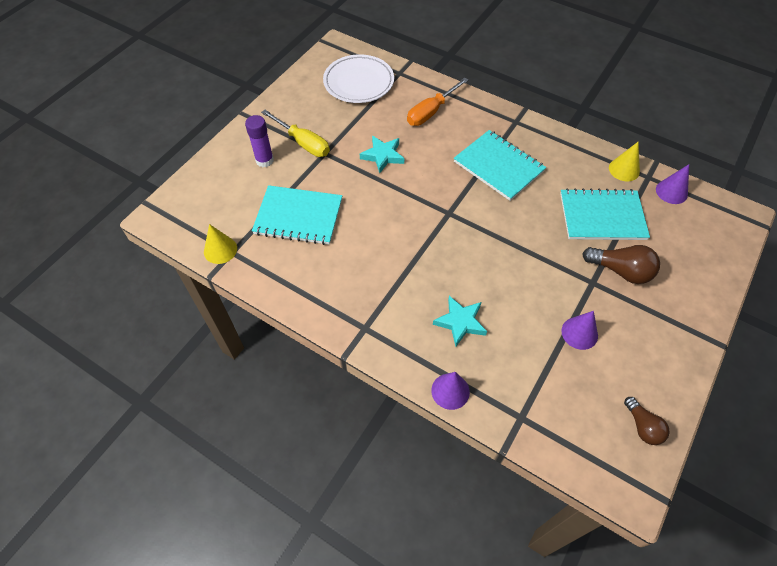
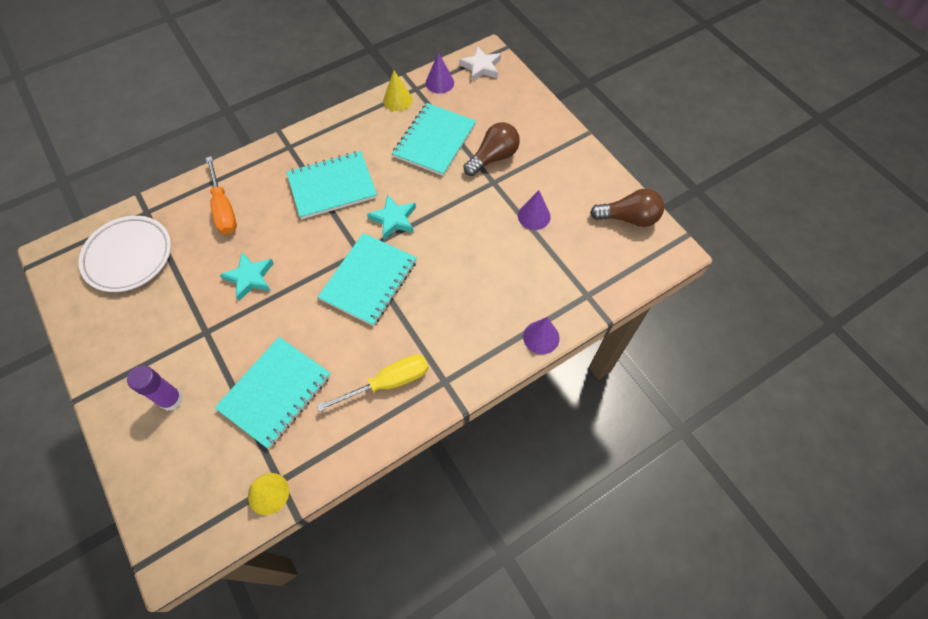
camera: 65 degrees left, 5 degrees up
(303, 143) = (175, 348): yellow screwdriver -> yellow screwdriver (388, 382)
(427, 231) = (368, 280): none -> turquoise notebook
(460, 322) = (479, 298): turquoise star -> turquoise star (393, 219)
(642, 426) = (628, 218): brown light bulb -> brown light bulb, size x1.54
(721, 216) = (481, 67): none -> white star

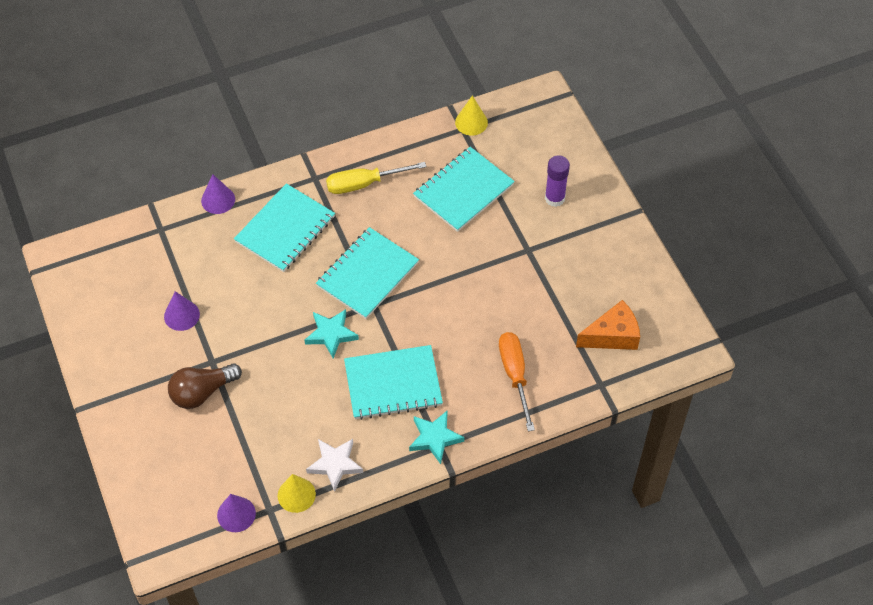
camera: 170 degrees left, 5 degrees down
(128, 256) = (612, 336): white plate -> orange cheese
(250, 278) = (486, 294): turquoise star -> turquoise star (435, 438)
(435, 141) = (264, 426): turquoise notebook -> turquoise notebook (285, 229)
(481, 67) = (174, 532): white star -> white star (335, 464)
(628, 218) = (84, 298): brown light bulb -> none

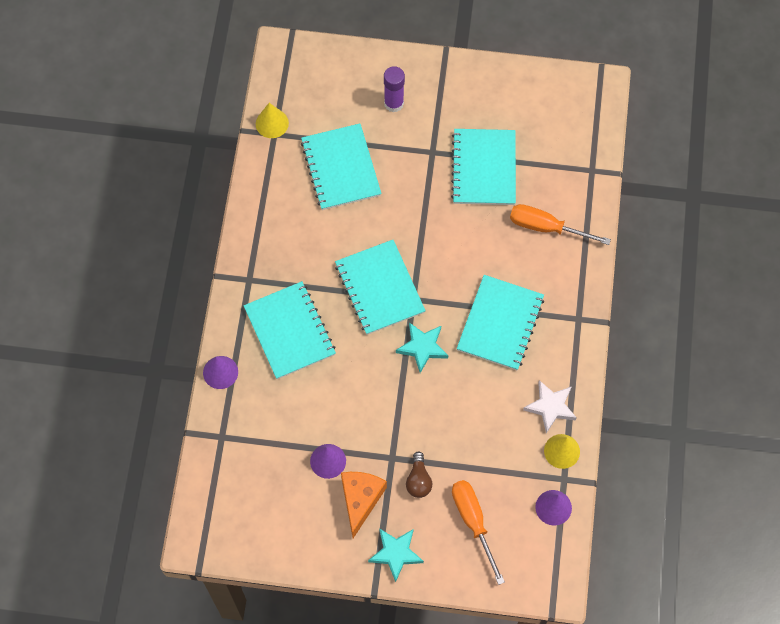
camera: 60 degrees left, 10 degrees up
(186, 455) = (473, 522): none -> orange screwdriver
(202, 392) = (418, 480): brown light bulb -> brown light bulb, size x0.65
(364, 184) = (282, 243): yellow screwdriver -> none
(435, 438) = (570, 318): turquoise star -> turquoise star (396, 553)
(540, 297) = (484, 168): none -> turquoise notebook
(612, 336) = (552, 136): orange cheese -> orange cheese (360, 500)

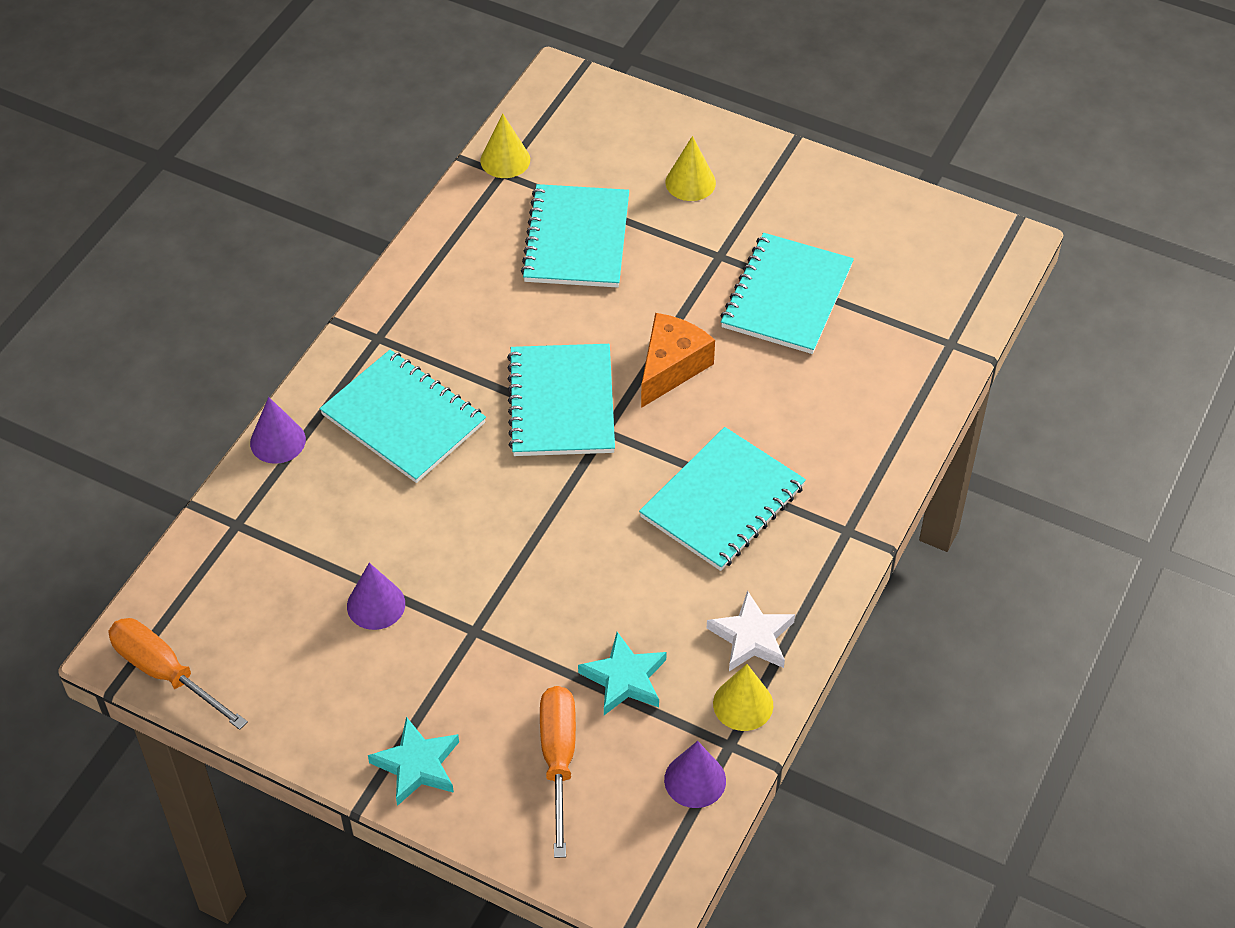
camera: 20 degrees right, 15 degrees down
(289, 331) = (403, 419): turquoise notebook -> turquoise notebook turned 45 degrees counterclockwise
(360, 500) = (399, 673): orange cheese -> orange cheese (671, 367)
(394, 103) = (690, 182): purple glue stick -> yellow cone
(418, 480) = (500, 674): brown light bulb -> none
(422, 347) = (590, 498): turquoise star -> turquoise star (624, 678)
(546, 227) = (848, 397): orange screwdriver -> orange screwdriver (165, 673)

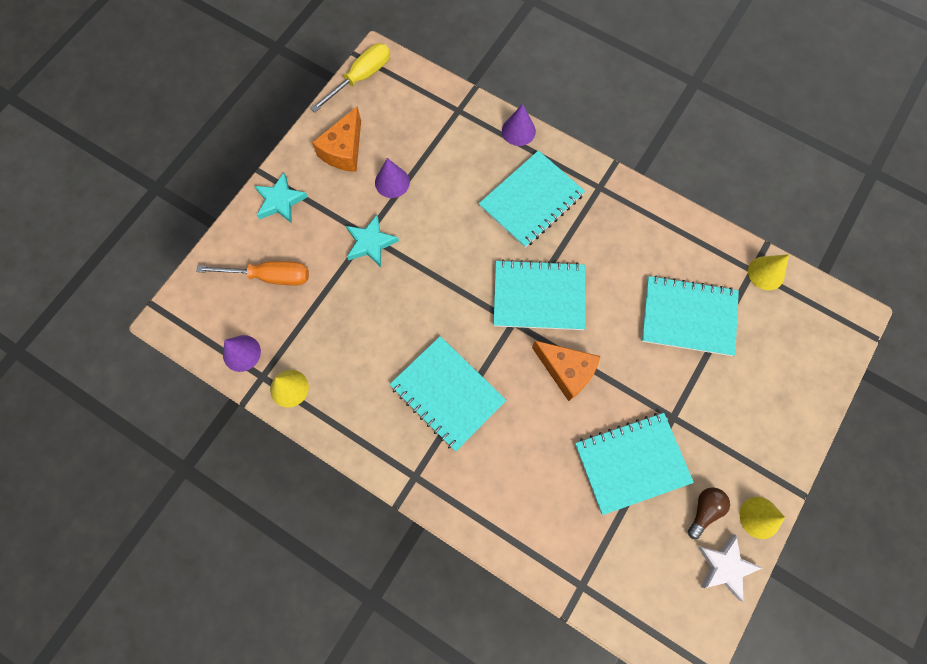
camera: 95 degrees right, 20 degrees up
(165, 673) = (361, 77): orange screwdriver -> yellow screwdriver
(315, 681) = (344, 150): none -> orange cheese
(624, 678) = (319, 318): turquoise star -> turquoise star (370, 243)
(690, 182) = (748, 404): yellow cone -> yellow cone (760, 517)
(752, 637) = (337, 400): white star -> white star (725, 567)
(787, 296) = (632, 463): turquoise notebook -> turquoise notebook turned 45 degrees counterclockwise
(833, 226) = (704, 510): none -> brown light bulb

